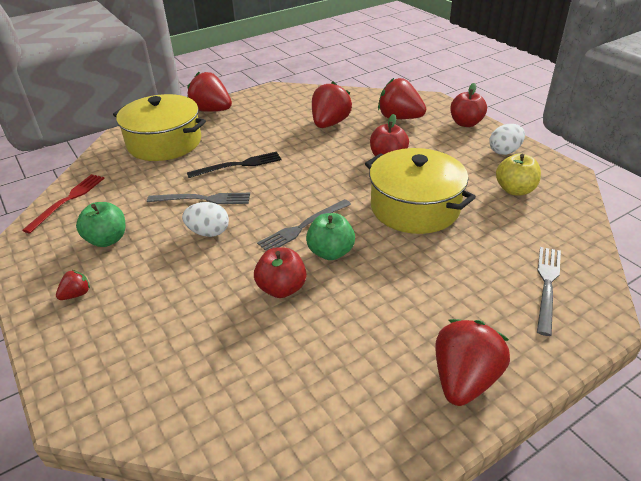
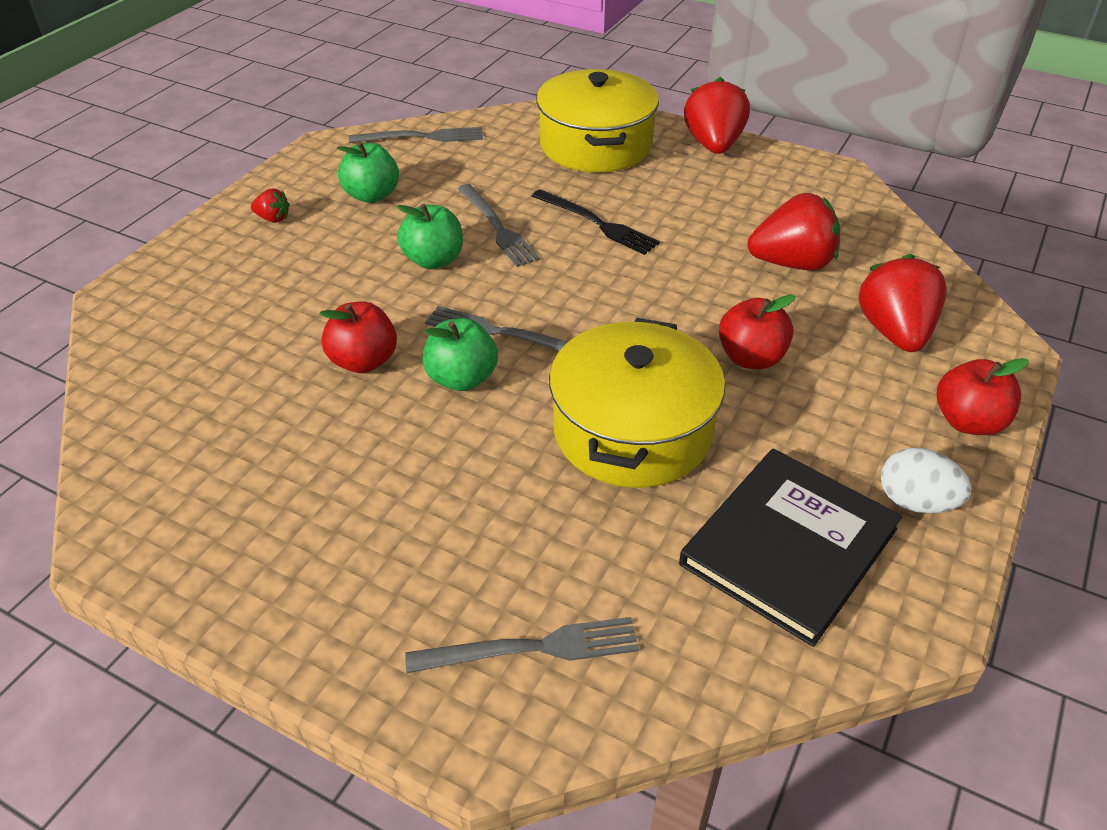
camera: 60 degrees right, 5 degrees up
(68, 200) = (422, 137): red fork -> grey fork
(208, 232) = (433, 260): white egg -> green apple
(464, 380) = (276, 589): red strawberry -> none
(515, 190) = (789, 547): yellow apple -> black book

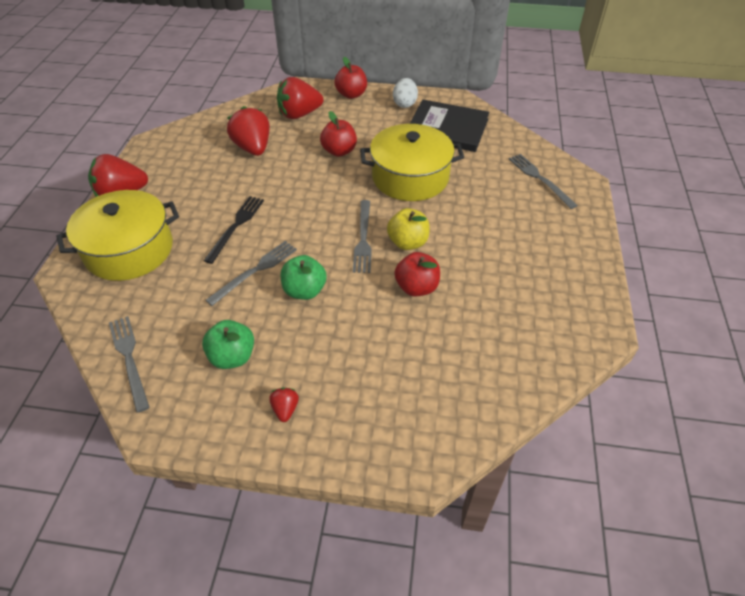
camera: 110 degrees left, 5 degrees up
(462, 378) = (408, 242): green apple -> yellow apple

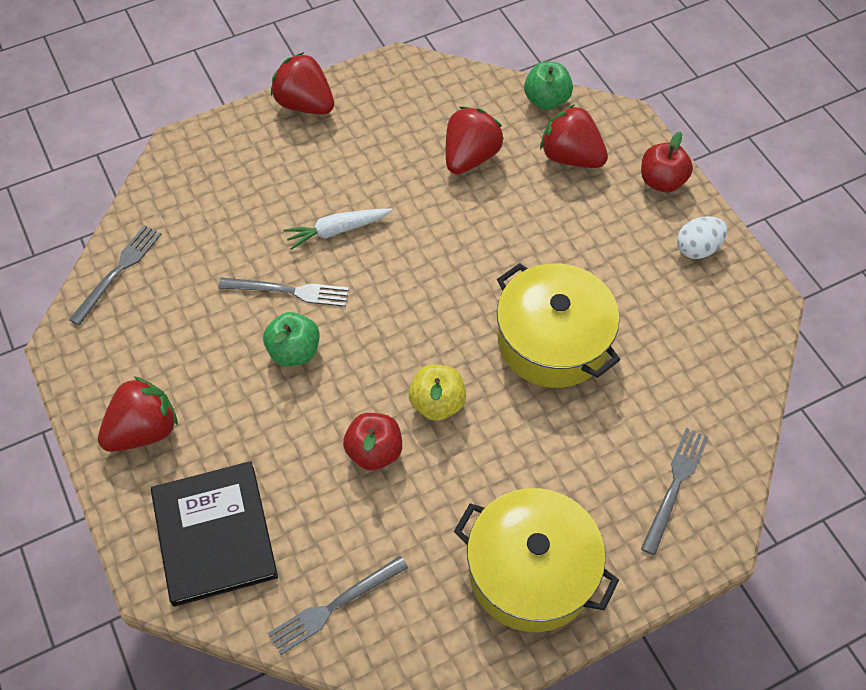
camera: 55 degrees right, 10 degrees up
(129, 250) = (238, 170): yellow pot -> yellow pot (531, 571)
(232, 357) = (172, 348): green apple -> green apple (546, 100)
(236, 226) = (337, 231): black fork -> white carrot
(285, 409) = (144, 430): red strawberry -> red strawberry, size x2.15
(339, 151) = (538, 240): red apple -> none
(363, 238) = (409, 356): grey fork -> grey fork (334, 606)
(447, 129) = (688, 325): black book -> black book (214, 534)

